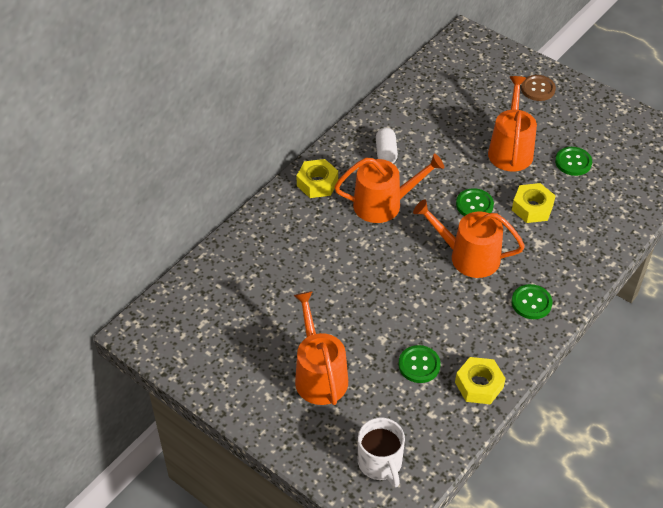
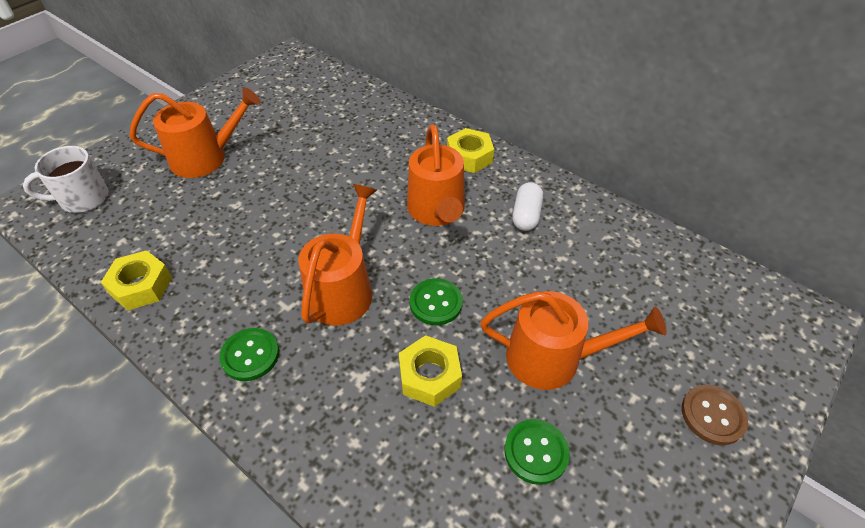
camera: 90 degrees right, 0 degrees up
(386, 153) = (526, 215): white capsule -> white capsule turned 75 degrees counterclockwise
(419, 365) = (190, 233): green button -> none

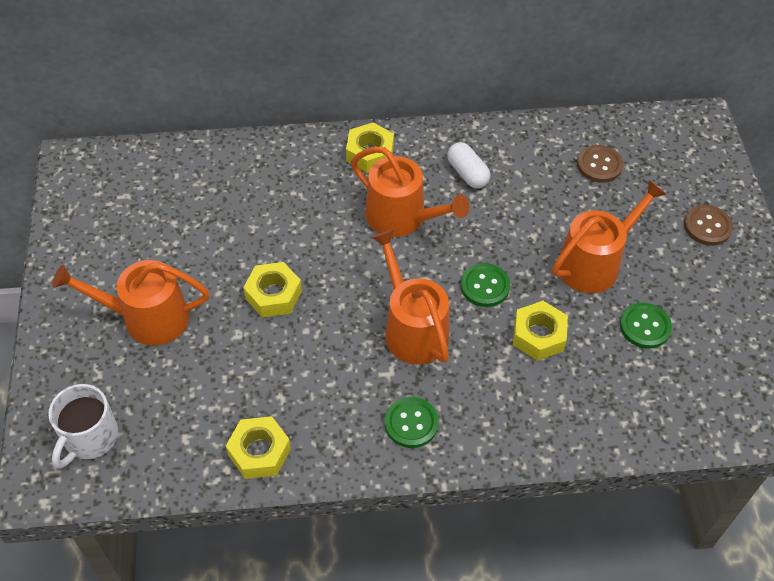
camera: 45 degrees left, 5 degrees up
(205, 158) = (147, 318): orange watering can -> orange watering can turned 120 degrees counterclockwise
(288, 197) = (273, 295): none -> yellow nut
(654, 285) = (599, 165): none -> brown button

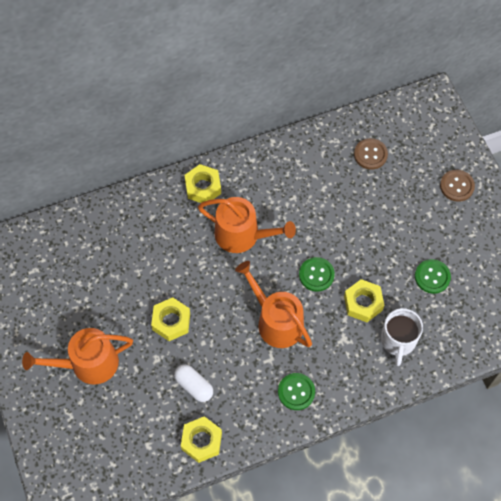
camera: 15 degrees left, 10 degrees up
(90, 438) = (82, 464): white mug -> white mug (398, 340)
(467, 173) = (278, 186): white capsule -> white capsule (194, 386)
(594, 263) = (386, 236): orange watering can -> none

